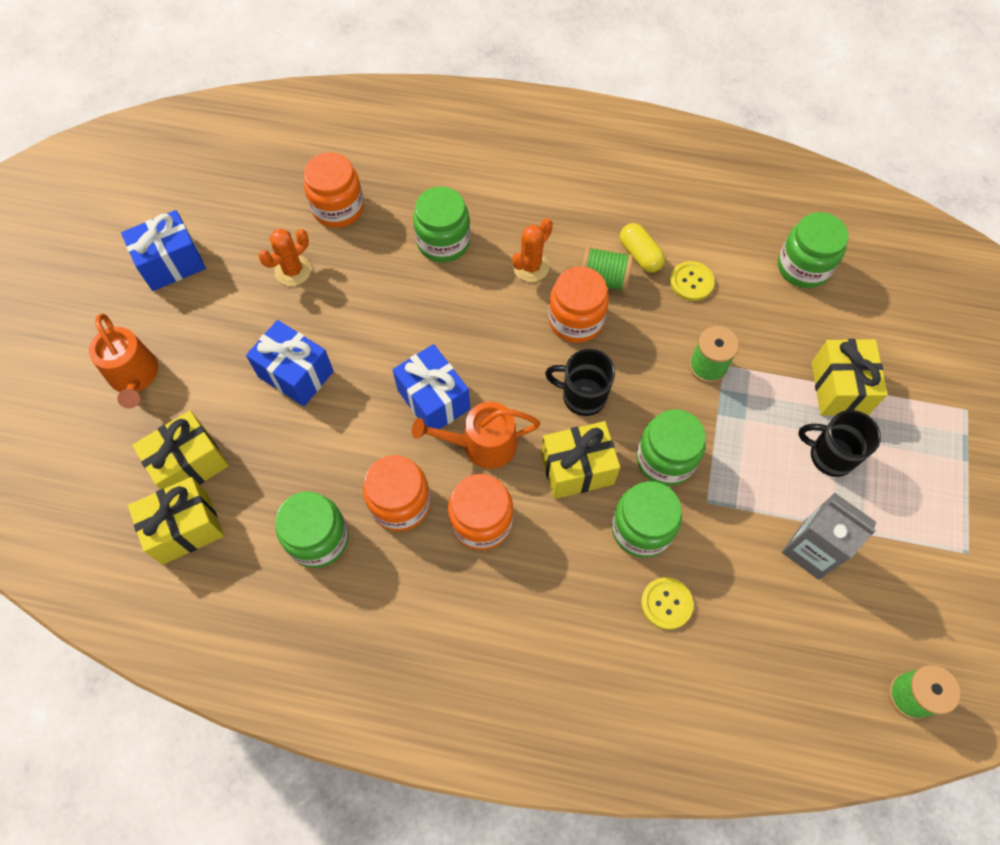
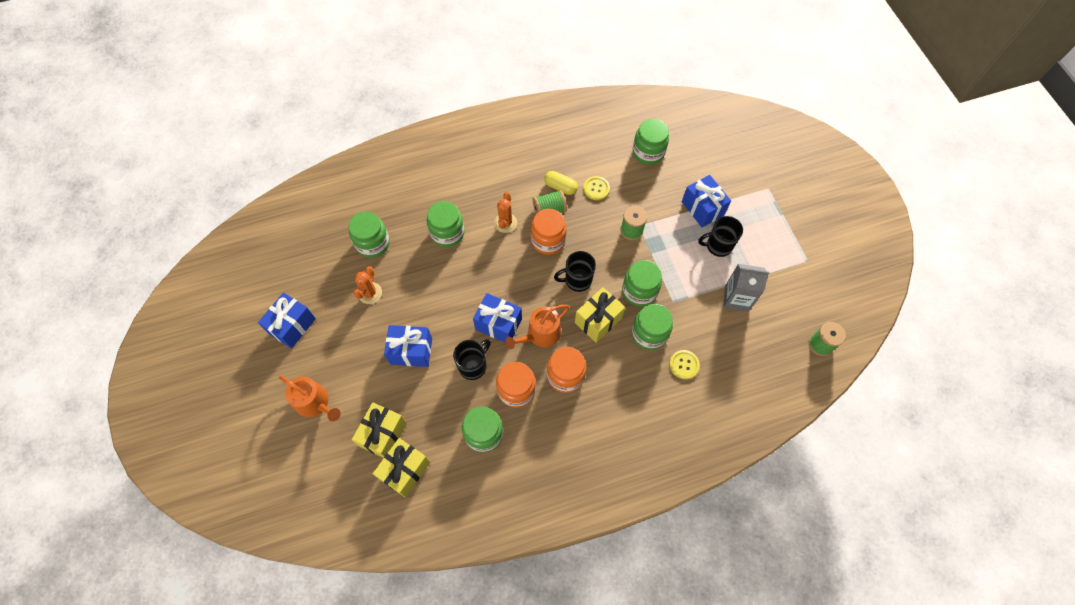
camera: 30 degrees left, 0 degrees up
(338, 208) = (373, 243): orange jar -> green jar
(363, 438) = (473, 366): none -> black mug
(839, 388) = (702, 208): yellow gift -> blue gift

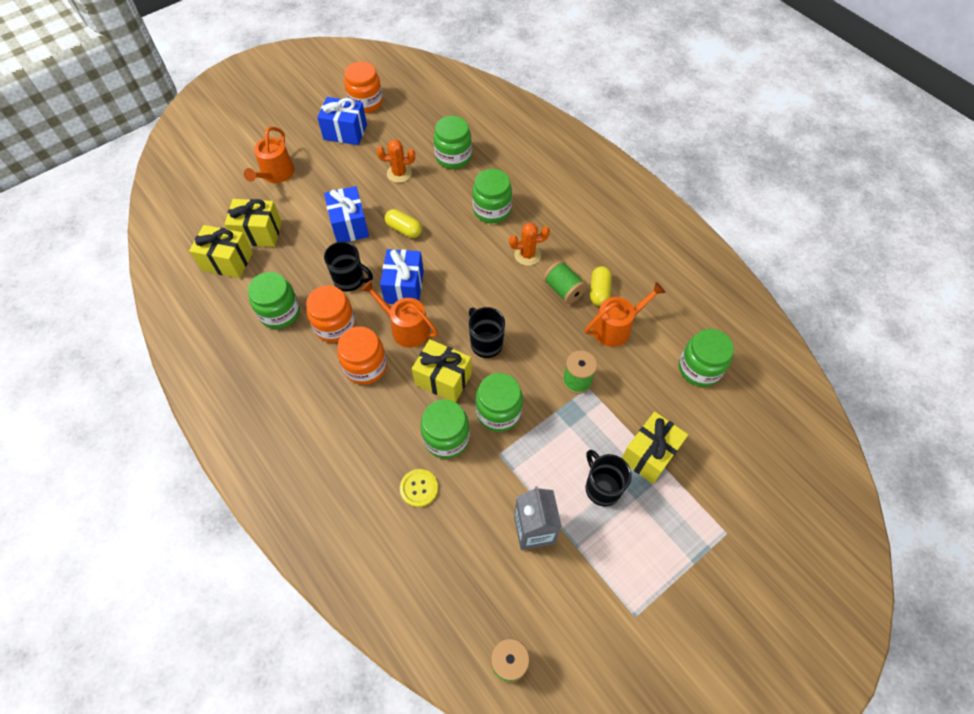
camera: 70 degrees right, 5 degrees down
(437, 307) = (404, 229): none -> yellow capsule
(548, 240) = (524, 300): orange jar -> orange jar (366, 102)
(596, 189) = (616, 327): yellow button -> orange watering can
(702, 208) = (649, 454): blue gift -> yellow gift

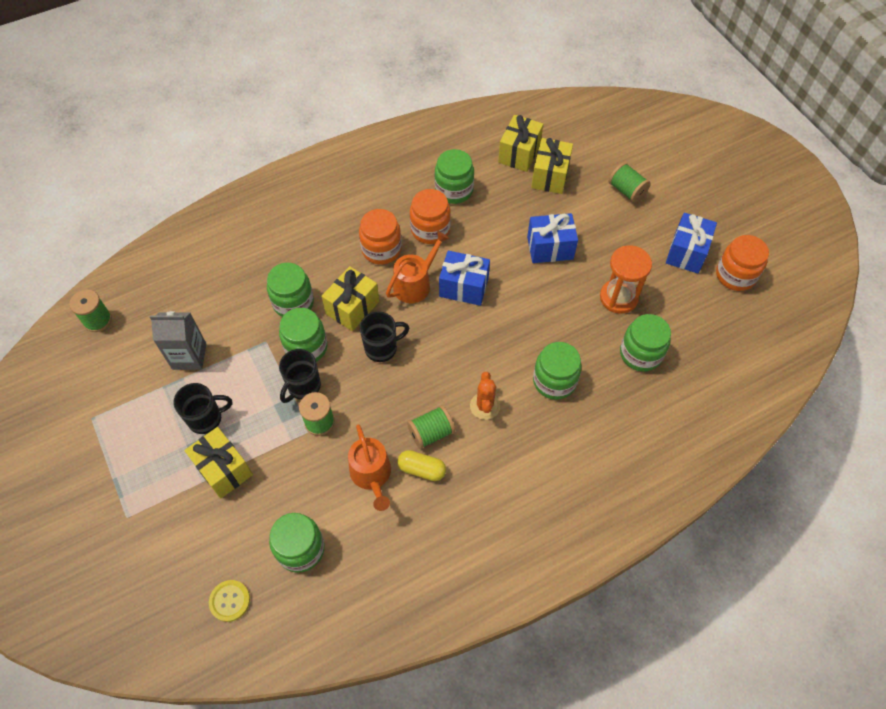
camera: 100 degrees right, 0 degrees up
(276, 174) = (626, 191): orange watering can -> green spool
(350, 280) = (480, 244): black mug -> black mug (303, 387)
(399, 173) = (618, 297): orange cactus -> orange hourglass
(404, 229) = (538, 294): yellow capsule -> none
(419, 488) = (254, 277): yellow button -> yellow button (230, 601)

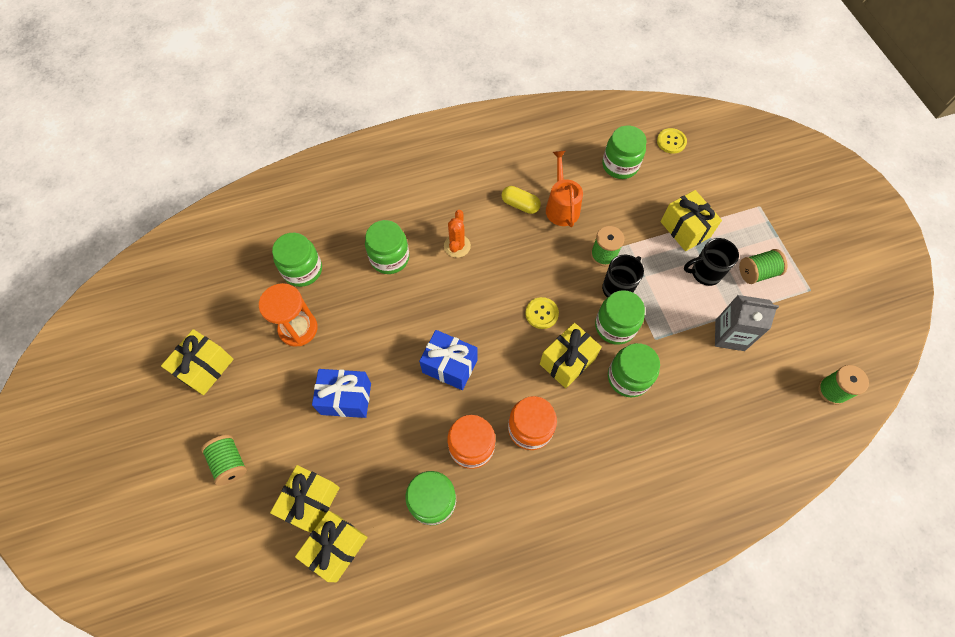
camera: 170 degrees left, 5 degrees up
(382, 348) = (541, 313): black mug -> yellow button
(415, 284) = (499, 378): orange watering can -> none
(431, 433) = (508, 231): green spool -> green spool (757, 272)
(686, 252) = (205, 368): blue gift -> yellow gift
(735, 275) = (171, 333): orange jar -> none

